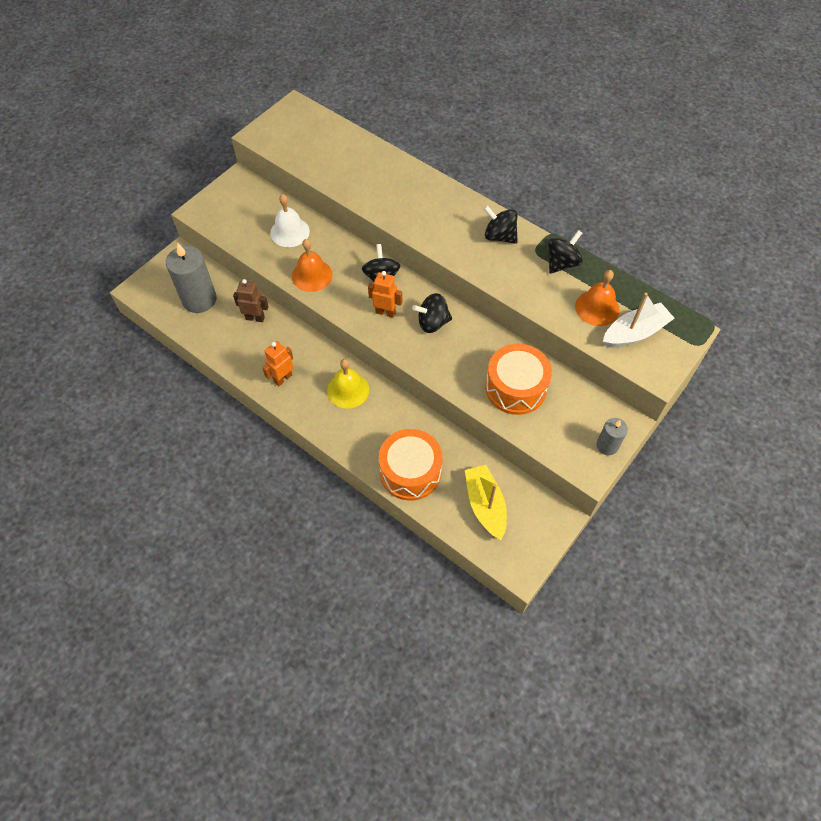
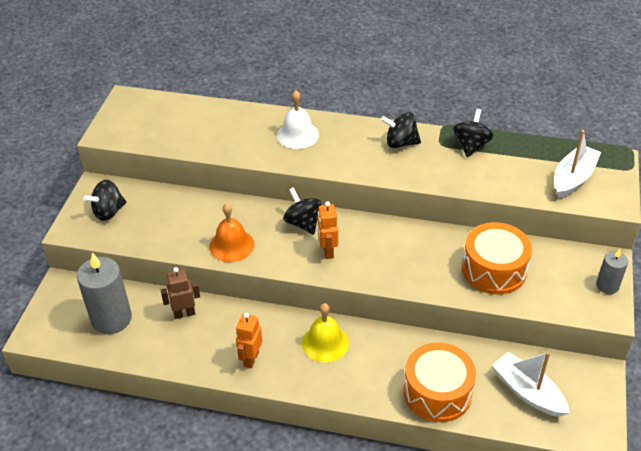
camera: 25 degrees left, 15 degrees down
(290, 232) = (182, 215): white bell -> white bell (297, 135)
(385, 312) = (327, 251): orange robot -> orange robot turned 90 degrees counterclockwise
(432, 323) = (379, 243): black spinning top -> black spinning top (108, 212)
(485, 505) = (528, 392): yellow boat -> white boat
(597, 308) = (527, 170): orange bell -> none

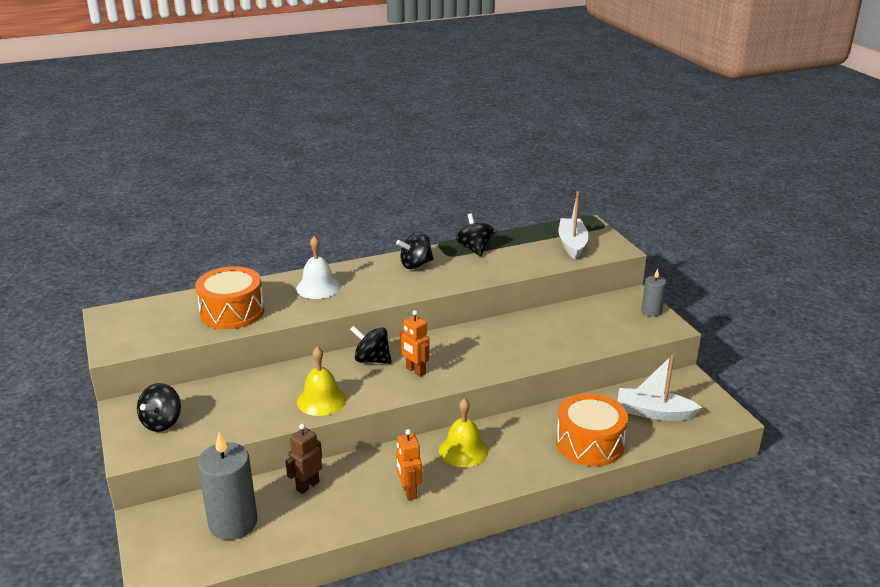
camera: 35 degrees left, 15 degrees down
(231, 245) = (321, 400): orange bell -> yellow bell
(494, 269) = (562, 332): orange drum -> orange drum (232, 312)

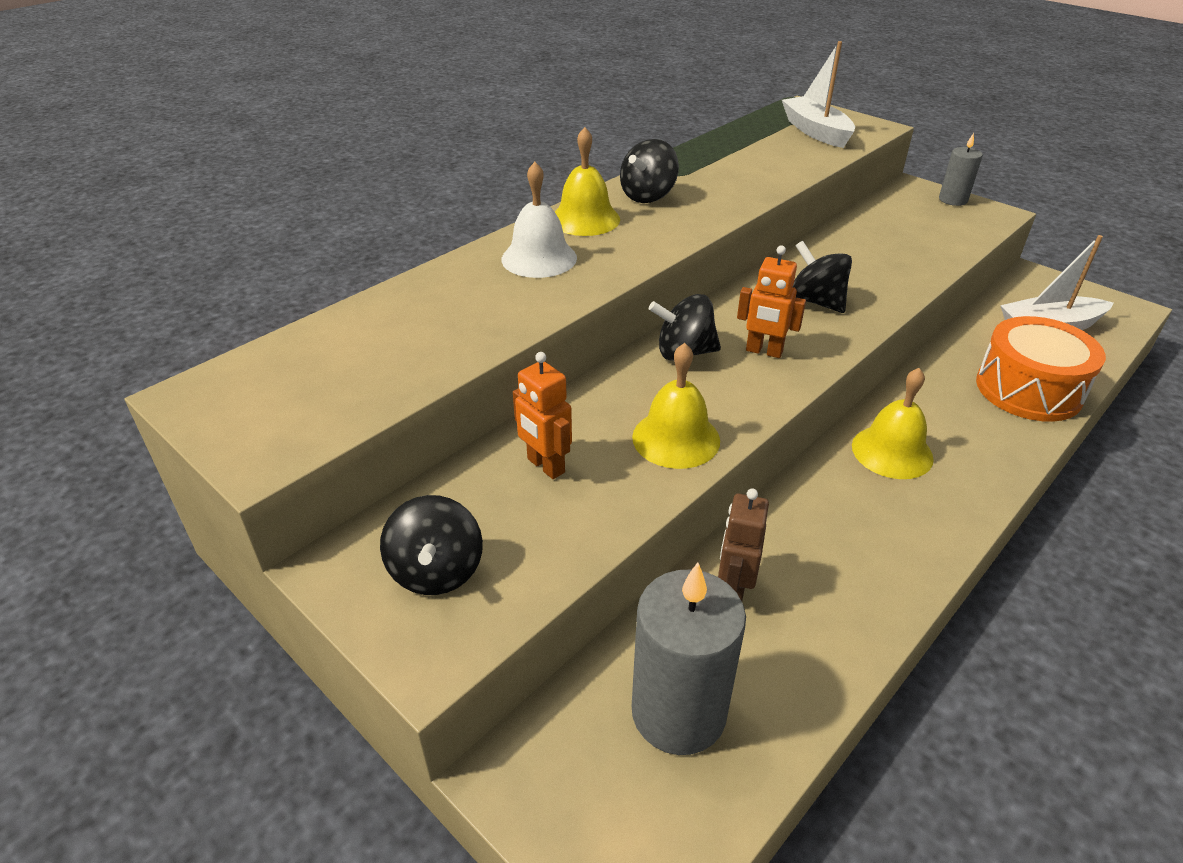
camera: 25 degrees left, 10 degrees up
(232, 312) = (434, 330): orange drum -> none
(365, 271) = (585, 219): none -> yellow bell
(409, 492) = (889, 543): orange robot -> orange robot (545, 466)
(474, 249) = (702, 160): black spinning top -> black spinning top (816, 301)

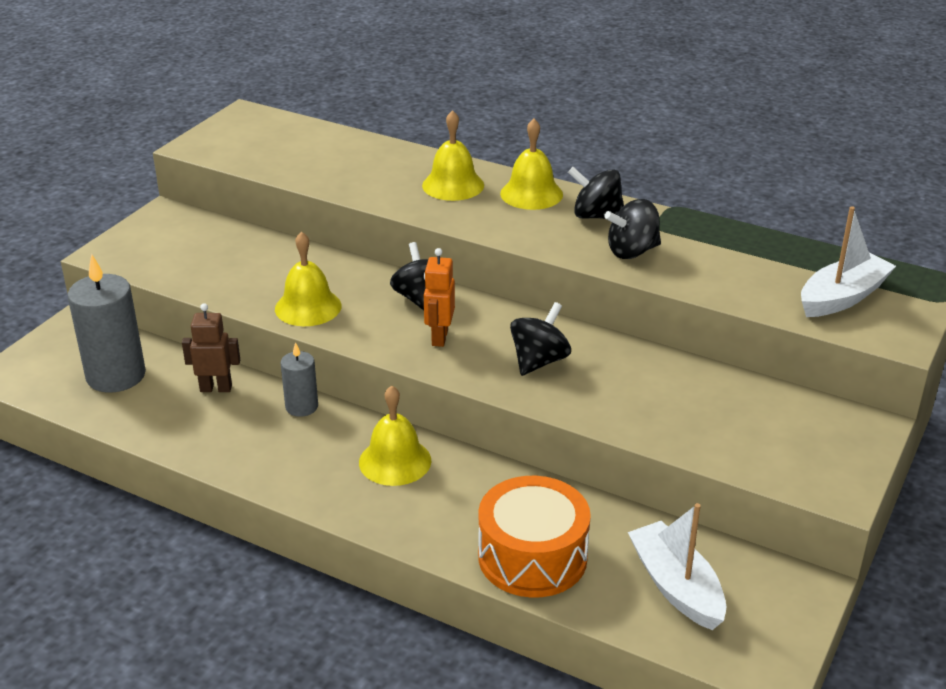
camera: 75 degrees right, 5 degrees down
(436, 571) = (165, 243): black spinning top -> black spinning top (632, 251)
(539, 258) = (453, 185): white bell -> yellow bell
(545, 466) = (264, 261): orange robot -> none
(953, 200) = (853, 457): grey candle -> grey candle (301, 407)

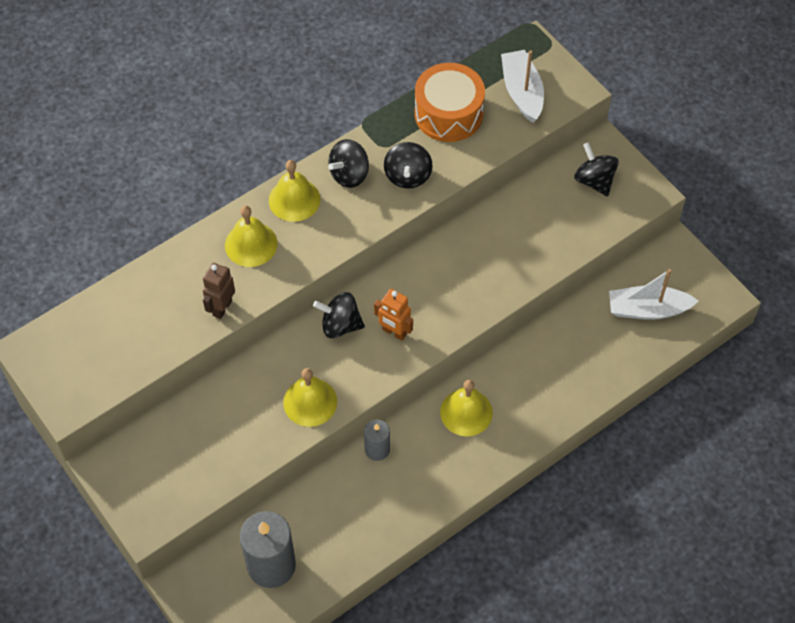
camera: 65 degrees left, 25 degrees up
(216, 388) = (325, 499): brown robot -> brown robot (222, 308)
(532, 557) = (591, 371): orange drum -> orange drum (448, 113)
(539, 361) = (453, 285): black spinning top -> black spinning top (594, 180)

